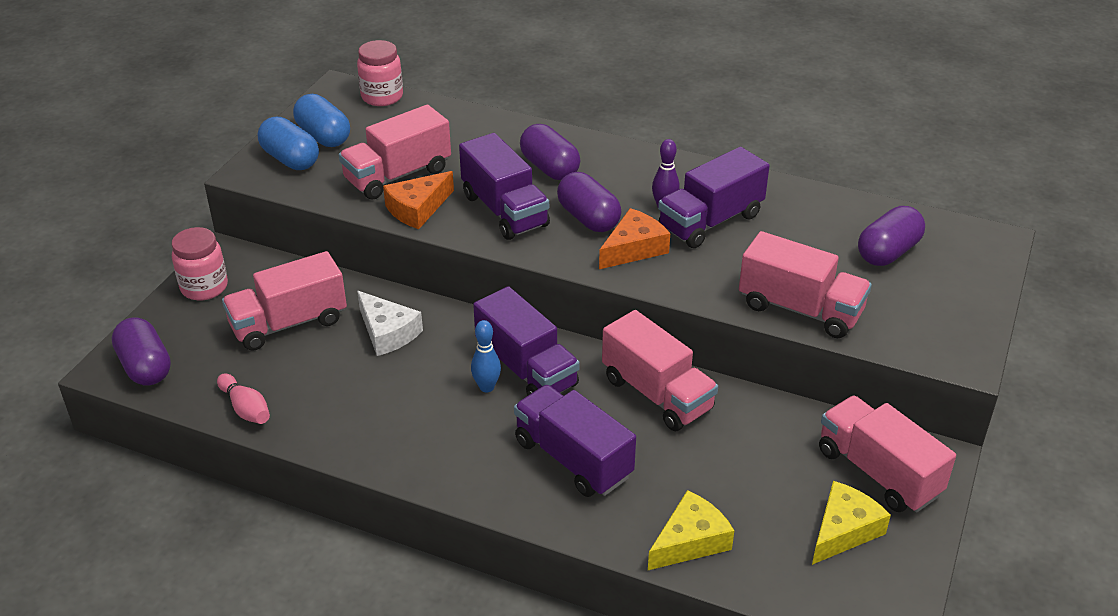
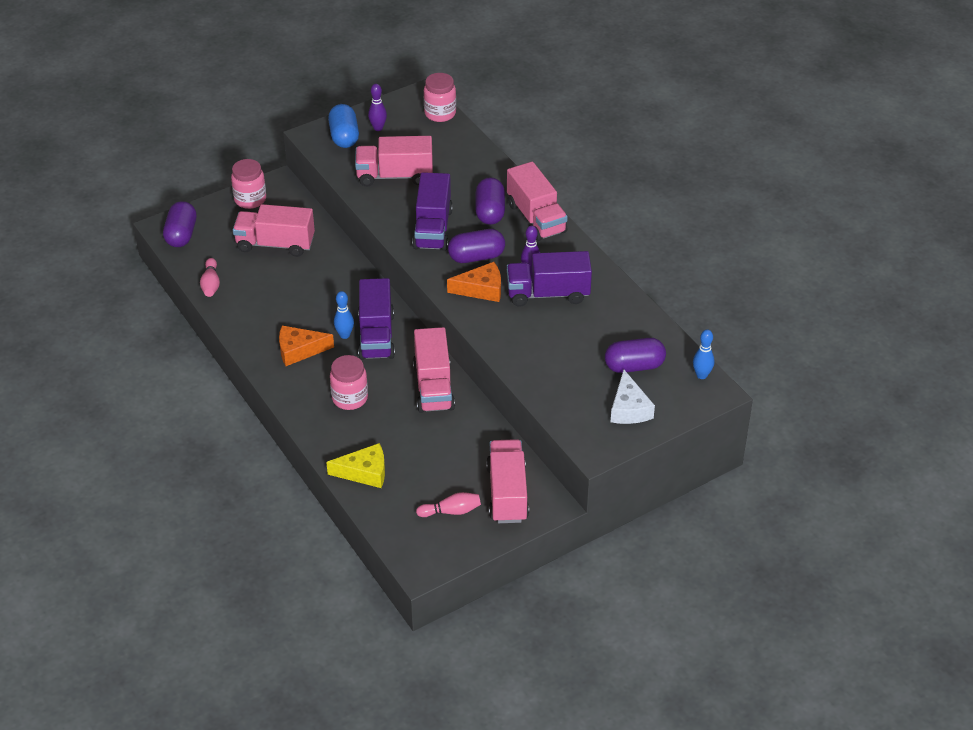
camera: 35 degrees right, 5 degrees up
(323, 136) = (378, 128): blue capsule -> purple bowling pin
(387, 332) = (322, 276): white cheese -> white cheese (629, 408)
(417, 209) = (384, 204): orange cheese -> orange cheese (299, 350)
(573, 459) = (350, 398): purple truck -> pink jar
(588, 218) = (476, 257): purple capsule -> purple capsule turned 75 degrees clockwise
(800, 309) = (535, 374): pink truck -> pink truck (536, 218)
(843, 530) = (451, 511): yellow cheese -> pink bowling pin
(961, 230) = (701, 375): none -> blue bowling pin

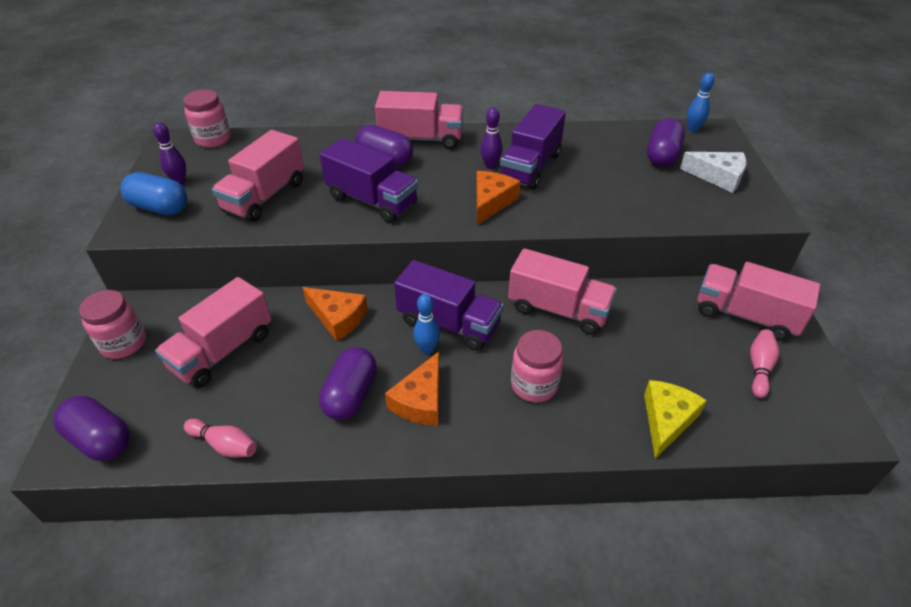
camera: 60 degrees left, 0 degrees up
(341, 280) = (338, 318): none -> orange cheese
(476, 257) = (441, 189): purple capsule -> purple capsule (350, 395)

